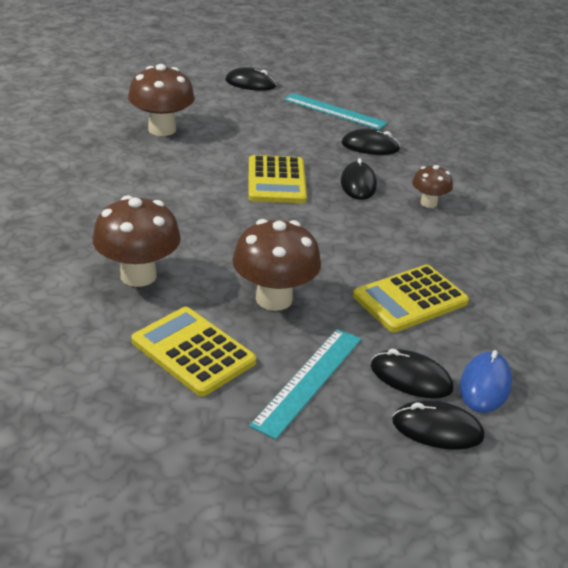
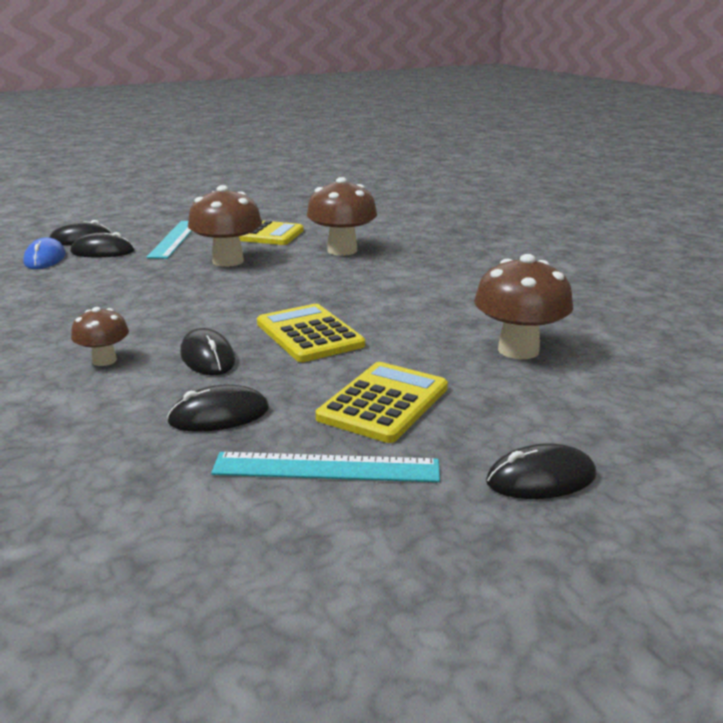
camera: 155 degrees right, 10 degrees down
(410, 299) = (111, 283): yellow calculator -> yellow calculator (383, 403)

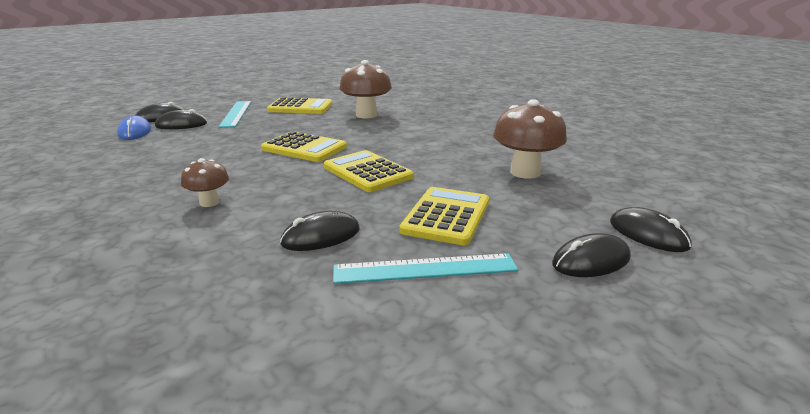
camera: 10 degrees left, 0 degrees up
(207, 357) = (294, 194): black mouse -> black mouse (648, 234)
(228, 261) = (283, 126): brown mushroom -> none
(243, 294) = (304, 148): none -> yellow calculator

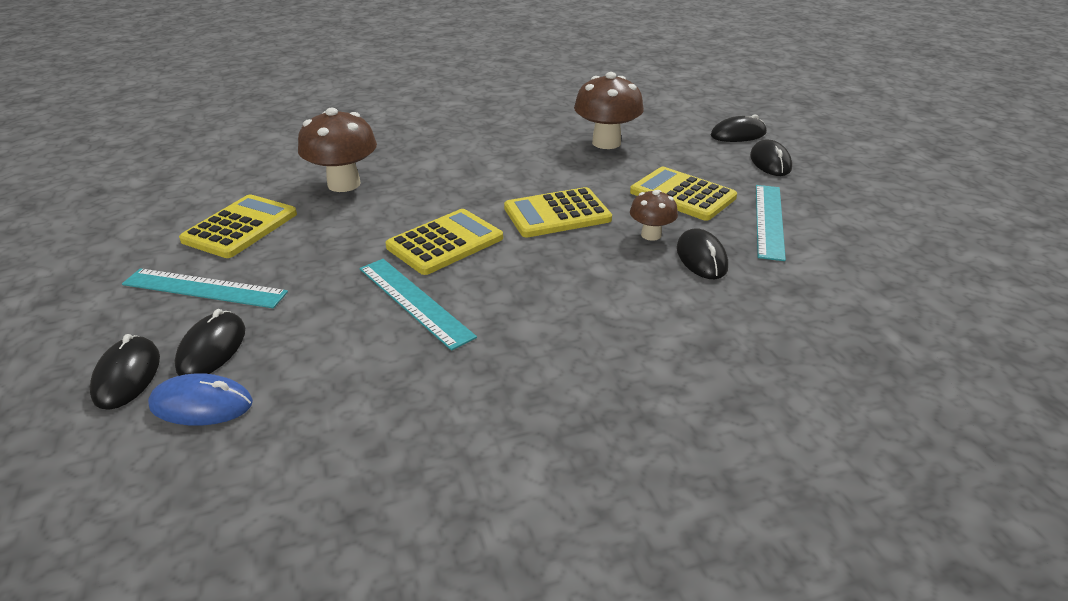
camera: 70 degrees left, 10 degrees up
(209, 202) = (590, 320): brown mushroom -> brown mushroom (651, 235)
(229, 152) = (414, 301): none -> turquoise ruler

